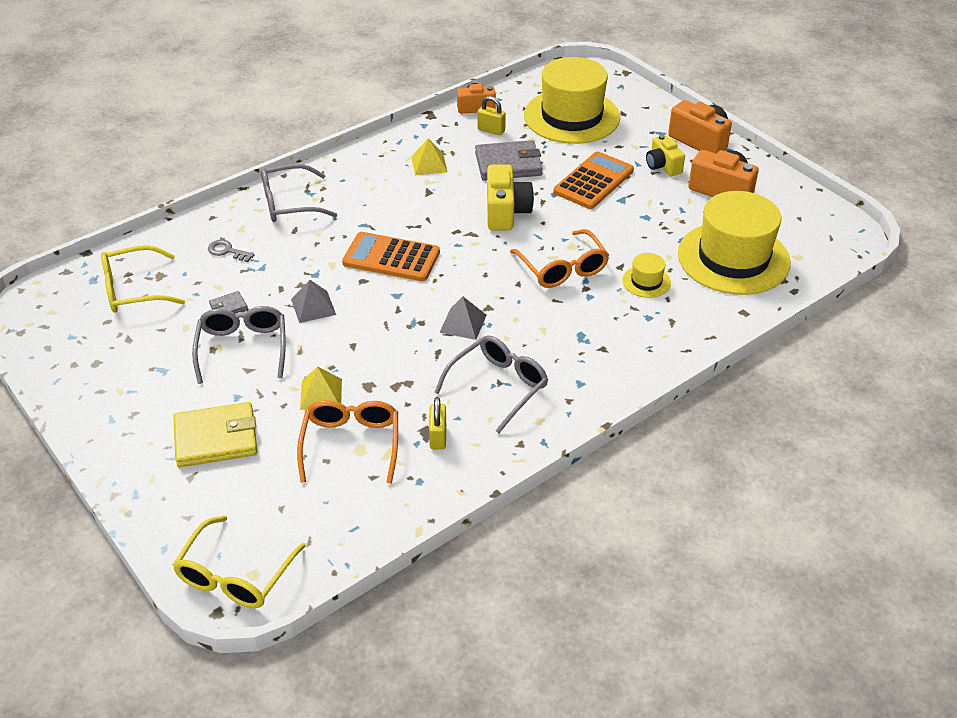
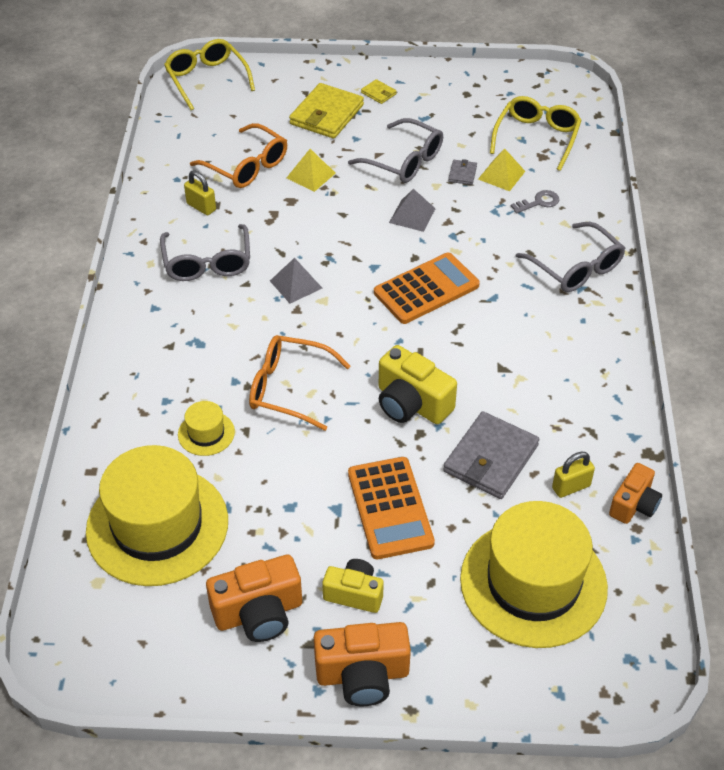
camera: 130 degrees right, 5 degrees up
(146, 422) = (378, 93): none -> yellow wallet
(289, 203) = (576, 267): grey glasses -> grey glasses turned 120 degrees clockwise
(429, 164) = (551, 396): yellow pyramid -> yellow pyramid (501, 175)

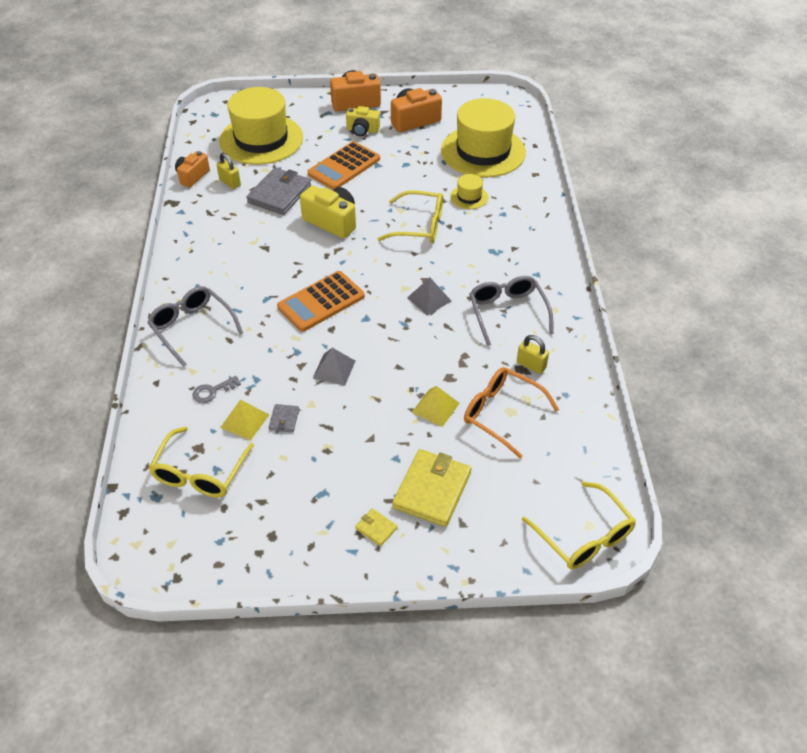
camera: 175 degrees right, 0 degrees up
(289, 388) = (419, 226): orange glasses -> yellow glasses
(390, 508) = (344, 166): orange calculator -> orange calculator turned 120 degrees counterclockwise
(404, 161) = (343, 431): grey glasses -> none
(571, 487) = (230, 182): yellow padlock -> yellow padlock turned 75 degrees clockwise

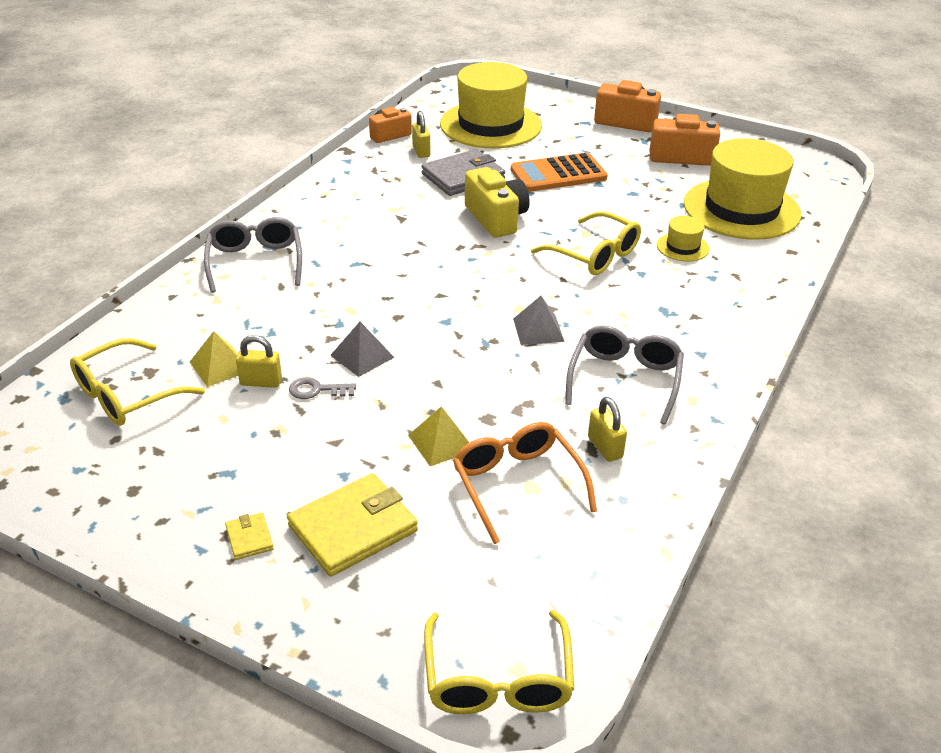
camera: 30 degrees right, 10 degrees down
(212, 391) = (216, 326): grey key -> grey key (316, 390)
(284, 419) = (261, 382): grey wallet -> yellow padlock
(321, 302) = (411, 287): orange calculator -> none
(362, 130) = (611, 148): yellow camera -> none

